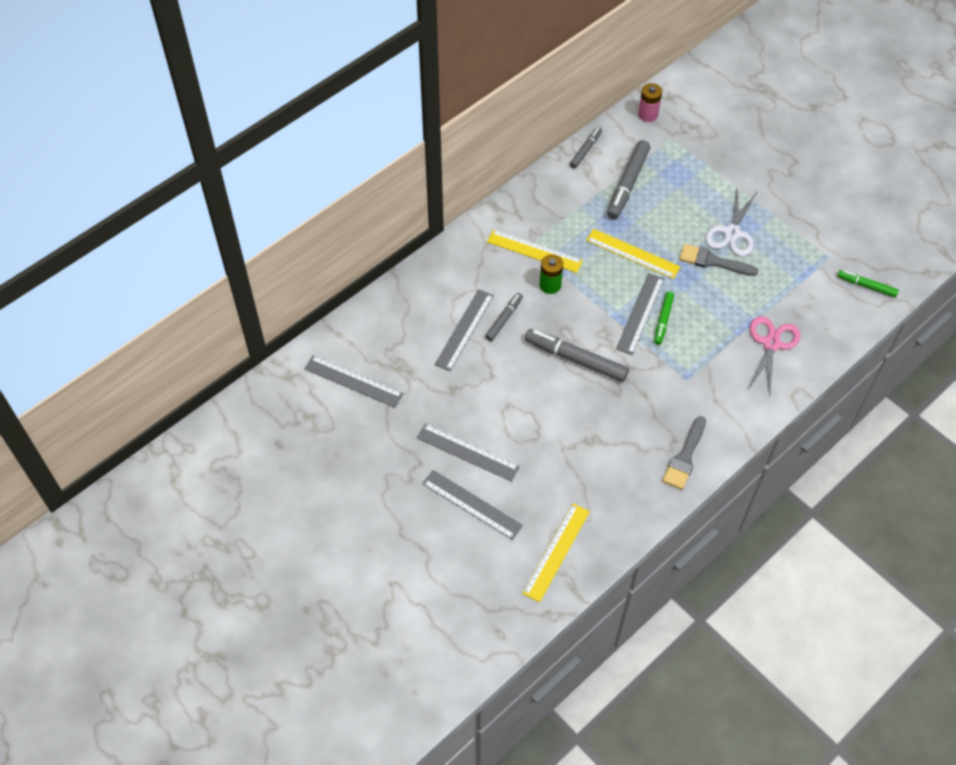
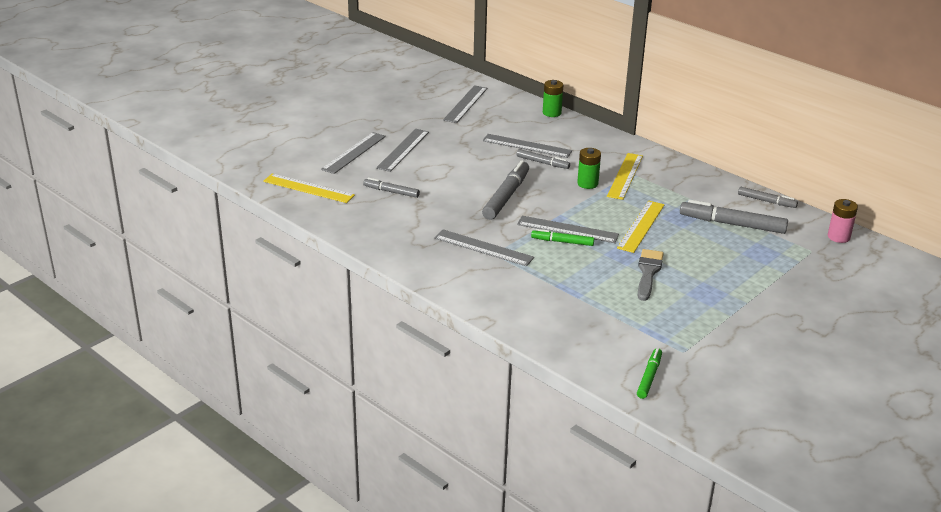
camera: 85 degrees right, 25 degrees down
(385, 297) = (551, 113): none -> green battery
(565, 466) = (391, 192): none -> grey marker
(676, 387) = (483, 248): none -> grey ruler
(685, 457) = (405, 251): grey brush -> none
(732, 233) = (692, 286): white scissors -> none
(771, 344) = (548, 305): pink scissors -> none

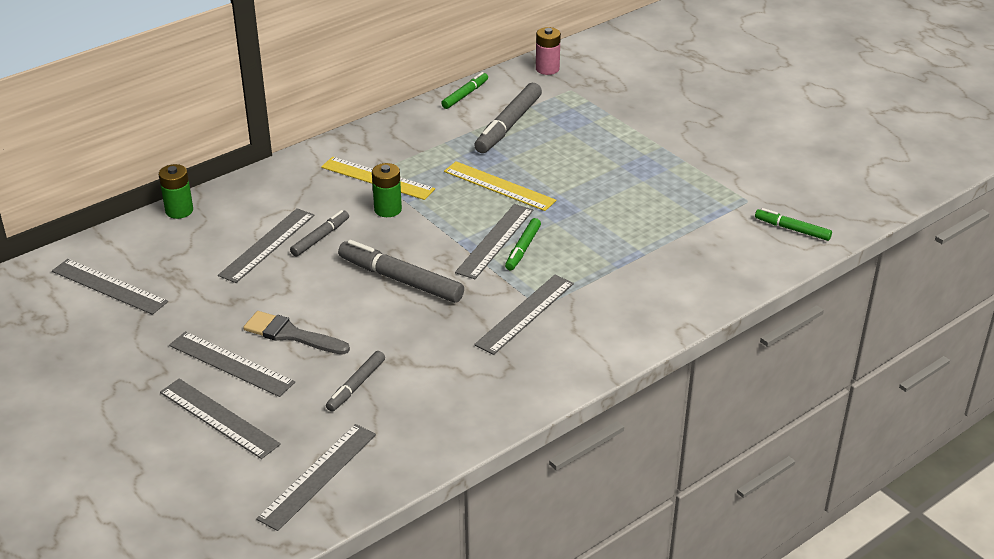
camera: 80 degrees left, 5 degrees up
(308, 188) = (317, 476): yellow ruler -> grey ruler
(648, 272) = (599, 197): grey brush -> grey brush (291, 334)
(766, 201) = (465, 95): grey marker -> green marker

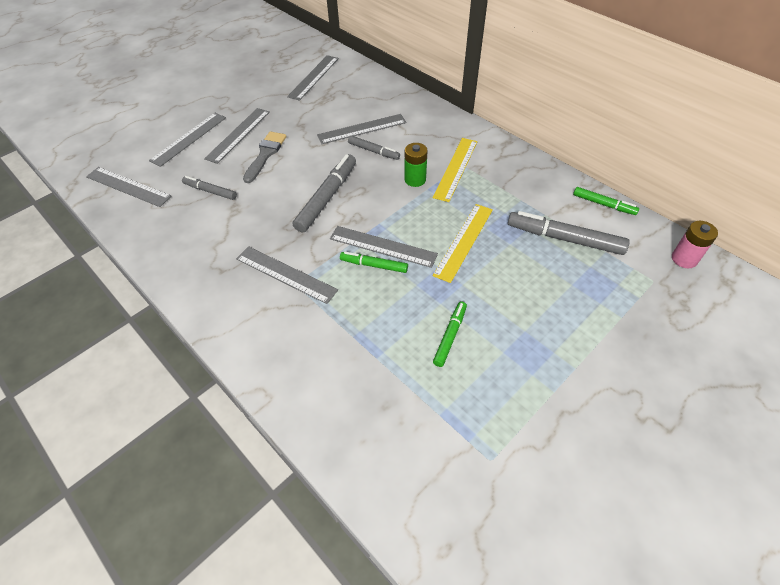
camera: 85 degrees right, 15 degrees up
(179, 211) = (394, 87): green battery -> none
(267, 245) = (362, 129): grey ruler -> grey ruler turned 45 degrees counterclockwise
(792, 229) = (442, 511): green marker -> green marker (450, 336)

